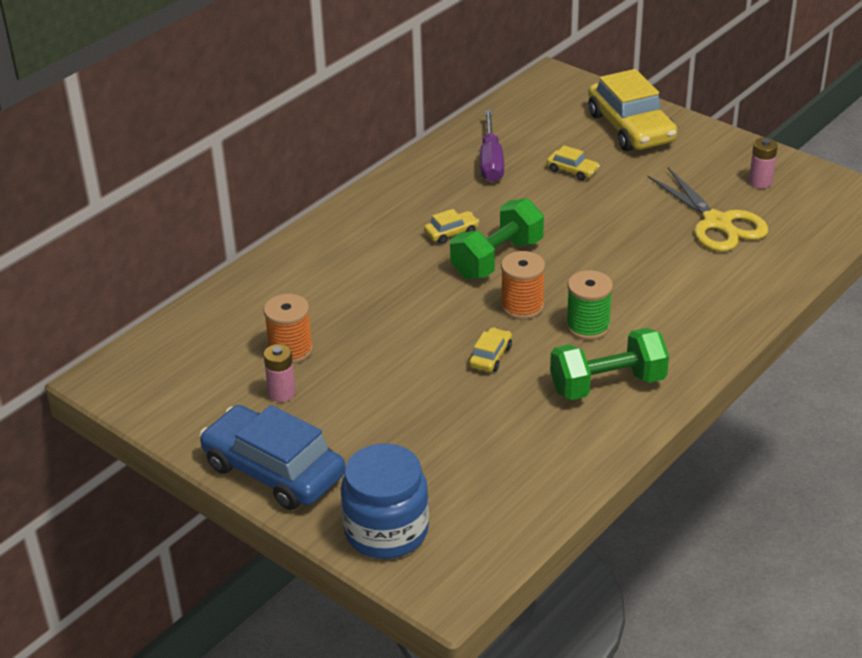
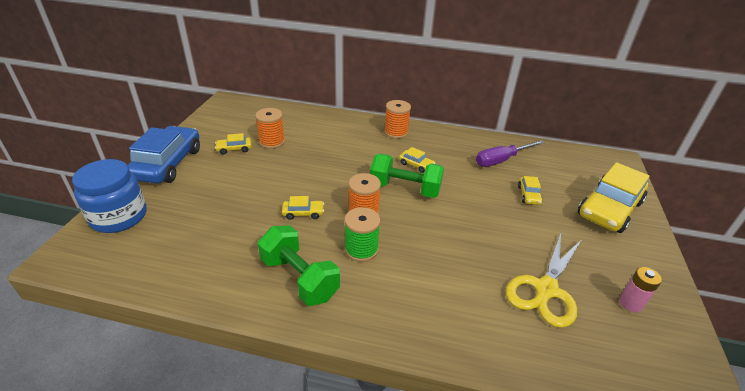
camera: 60 degrees right, 0 degrees up
(282, 393) = (234, 149): pink battery -> yellow car
(357, 224) = (396, 132): none -> orange spool

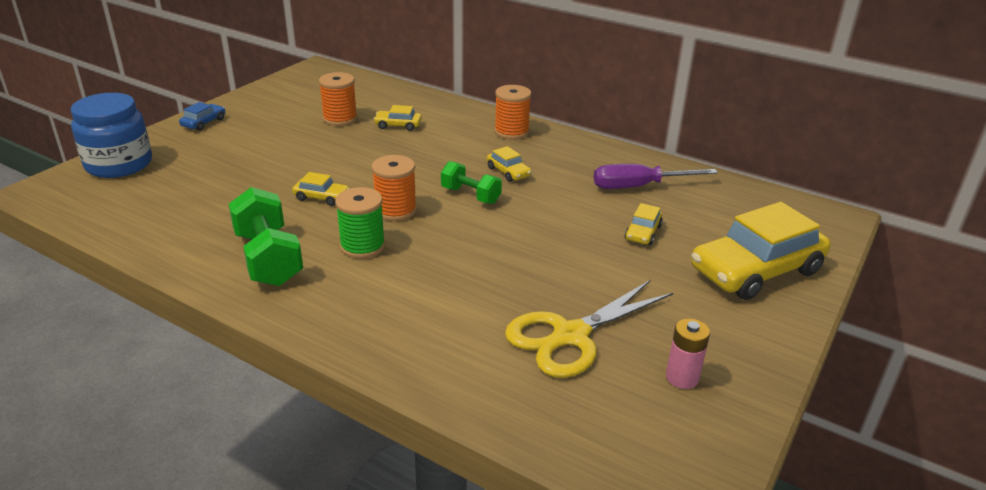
camera: 20 degrees right, 5 degrees down
(168, 164) = (204, 123): blue car -> blue car, size x0.43
(234, 149) = (289, 119): yellow car -> yellow car (398, 125)
(405, 189) = (470, 195): green dumbbell -> green dumbbell, size x0.62

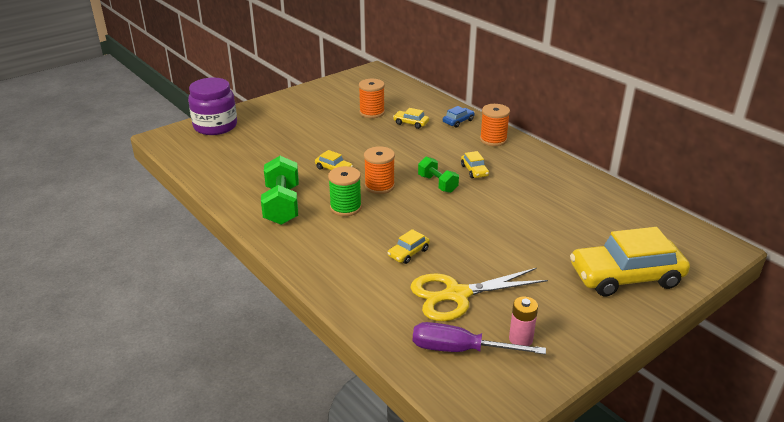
camera: 20 degrees right, 0 degrees up
(119, 164) = (215, 126): blue jar -> purple jar
(204, 123) = (279, 103): blue car -> blue car (458, 121)
(638, 186) = (569, 197): purple screwdriver -> purple screwdriver (460, 350)
(643, 232) = (552, 233): yellow car -> yellow car (408, 253)

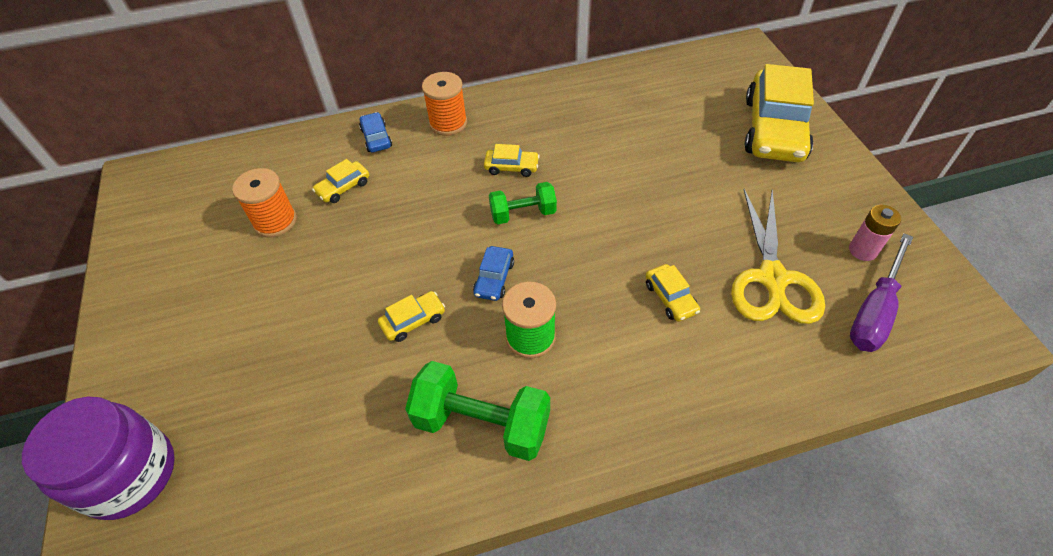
camera: 65 degrees left, 20 degrees up
(379, 186) = (494, 278): orange spool -> blue car

